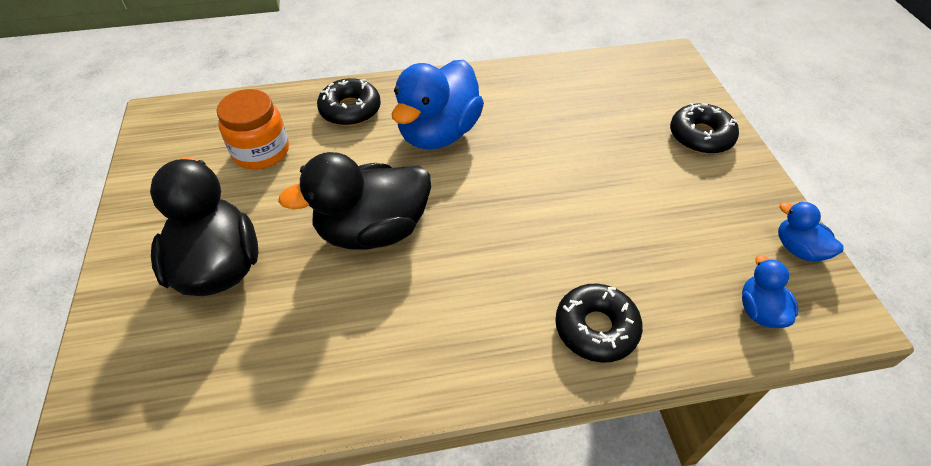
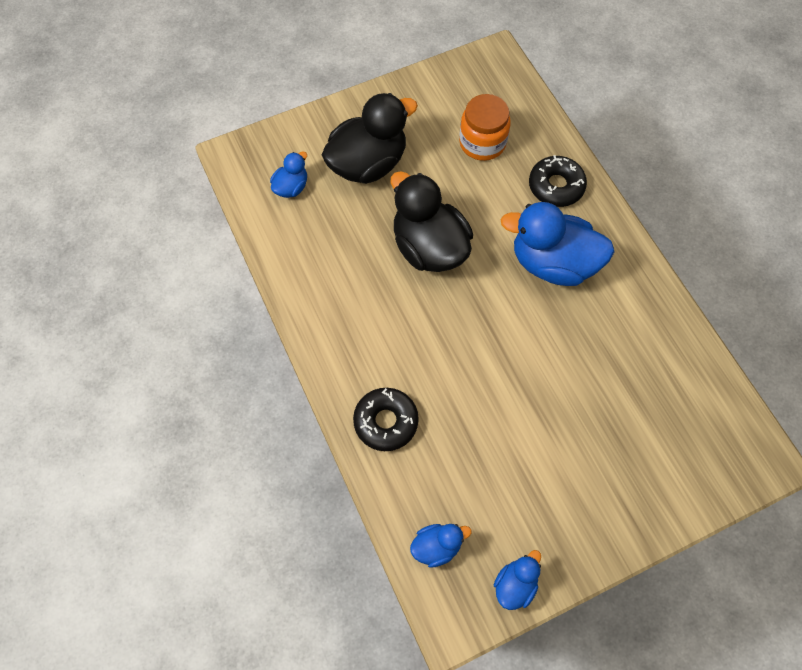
camera: 75 degrees right, 15 degrees up
(196, 369) = (291, 187): none -> blue duck
(700, 136) = (639, 496): black donut -> none

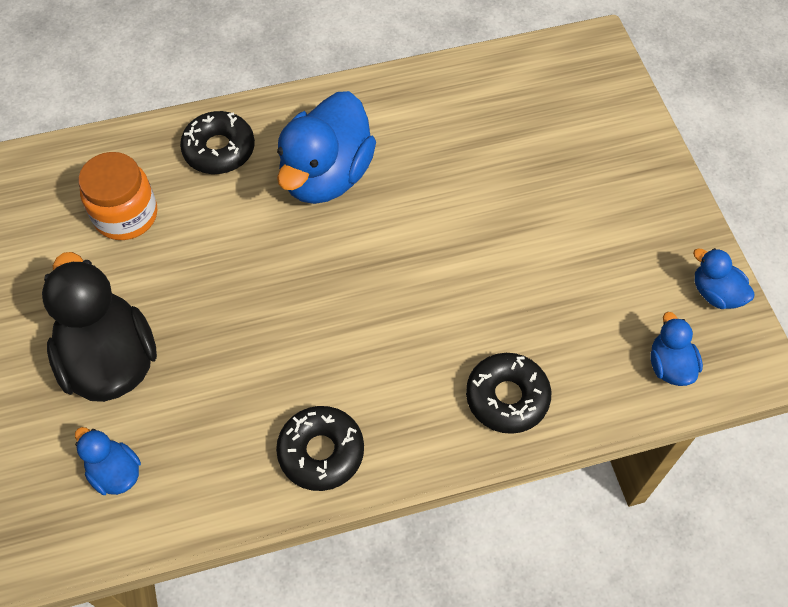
camera: 80 degrees left, 5 degrees down
(323, 303) = (321, 452): none -> black donut
(429, 247) = (268, 305): black duck -> none

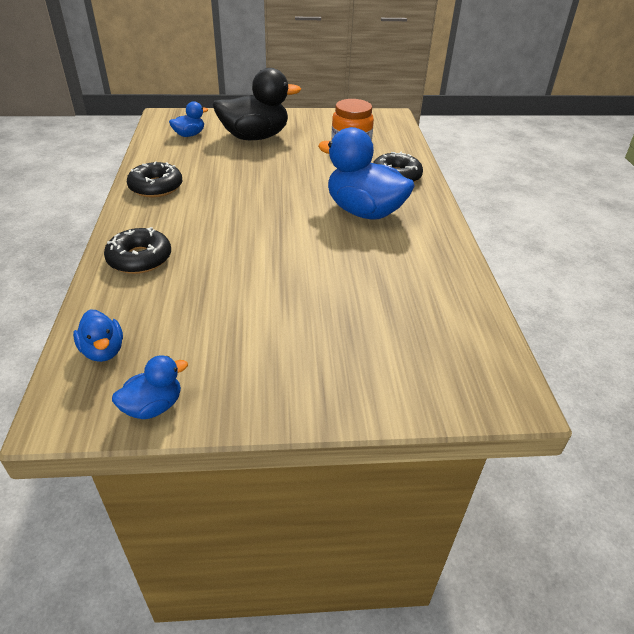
camera: 100 degrees right, 20 degrees down
(669, 365) = (103, 351): blue duck -> blue duck turned 60 degrees clockwise

